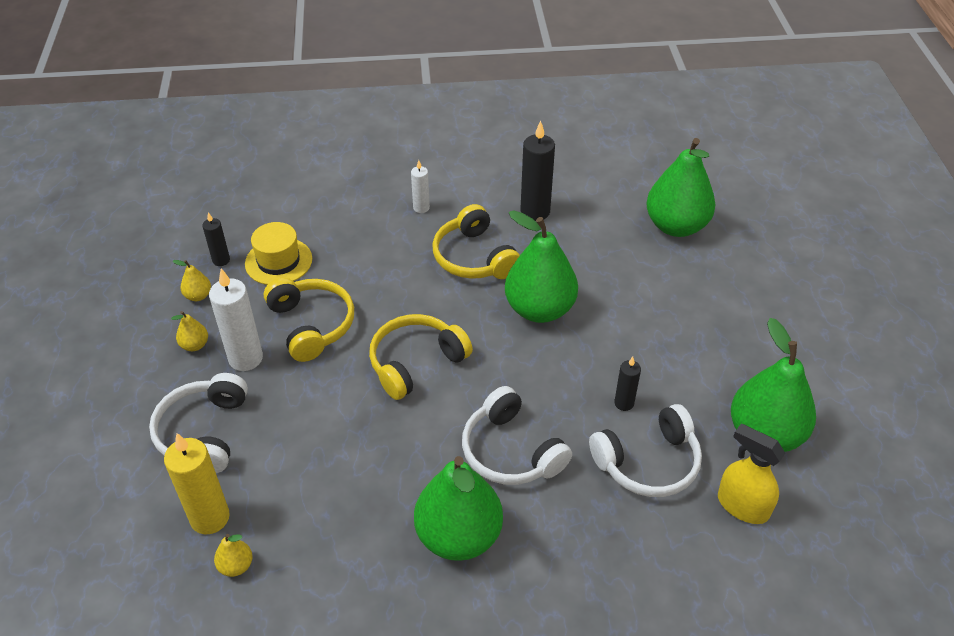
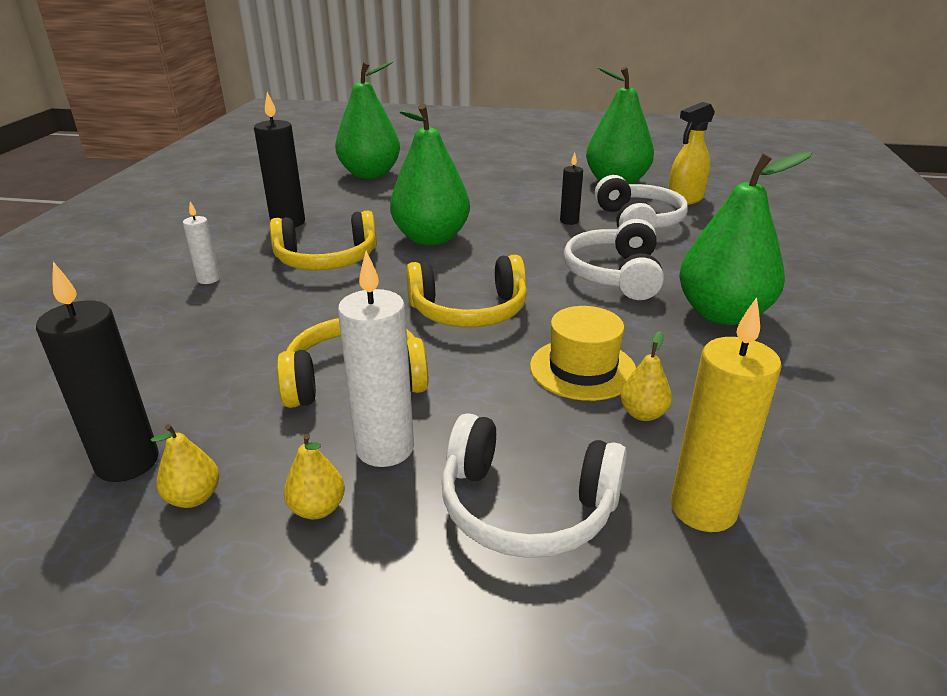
camera: 75 degrees left, 15 degrees down
(221, 260) = (127, 462): black candle -> black candle, size x1.80
(236, 566) = (789, 485): yellow pear -> yellow pear (643, 414)
(278, 261) = (194, 399): yellow hat -> yellow hat (582, 369)
(416, 362) = (469, 311): yellow headphones -> yellow headphones turned 75 degrees counterclockwise
(511, 451) = (615, 275): white headphones -> white headphones turned 120 degrees clockwise

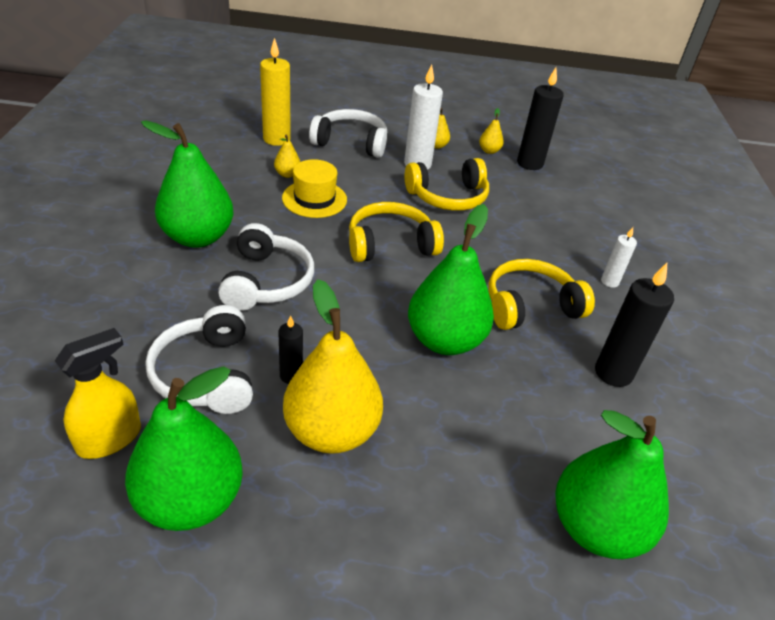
camera: 170 degrees right, 10 degrees up
(533, 201) = (332, 431): none -> yellow pear

